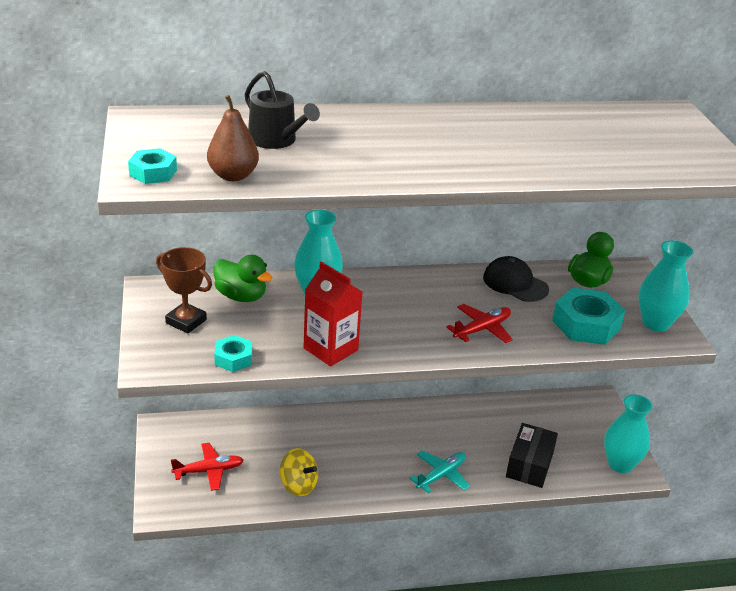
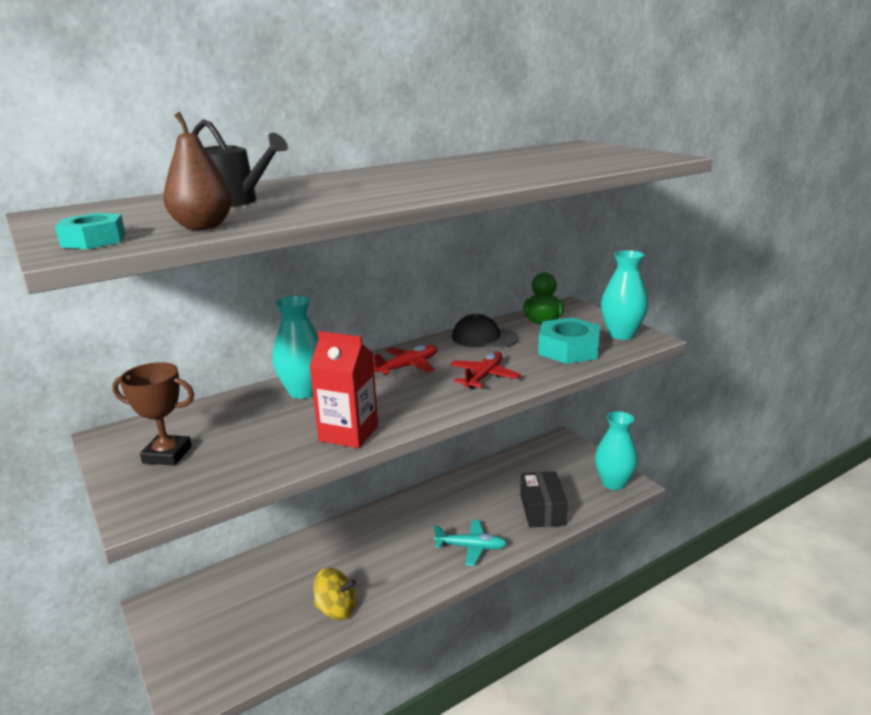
camera: 20 degrees left, 10 degrees down
(209, 471) = (229, 632): red plane -> red plane (408, 366)
(233, 358) = (243, 473): turquoise nut -> none
(241, 296) = (222, 415): green duck -> none
(441, 475) = (471, 547): turquoise plane -> turquoise plane turned 75 degrees clockwise

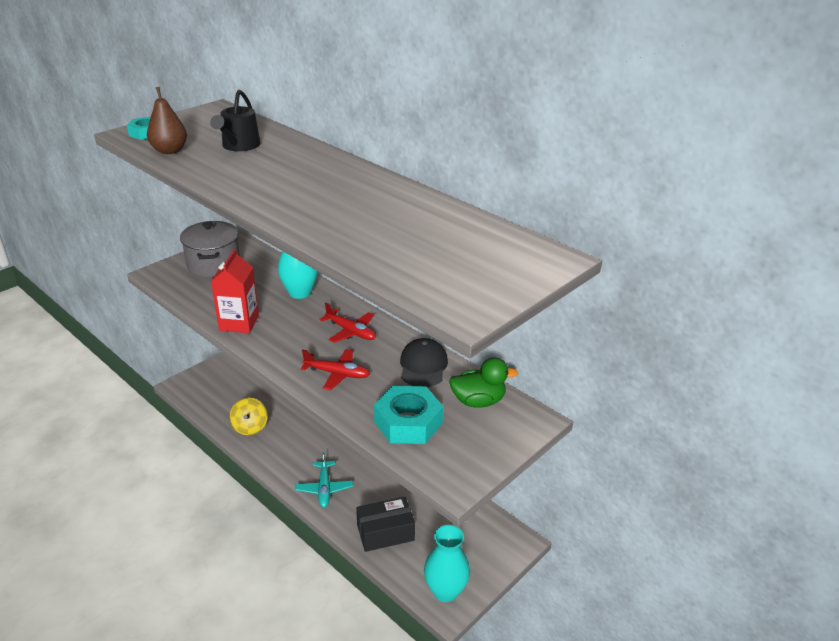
camera: 75 degrees right, 10 degrees up
(167, 455) = (213, 265): brown trophy -> grey pot
(621, 334) = (460, 461): turquoise vase -> none

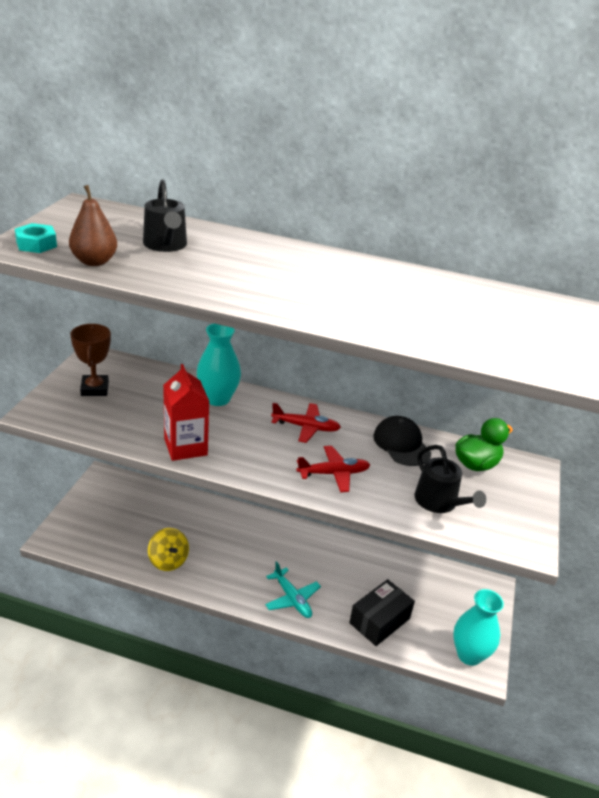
camera: 30 degrees left, 0 degrees up
(213, 265) = (95, 389): grey pot -> brown trophy
(408, 422) = (439, 502): turquoise nut -> black watering can

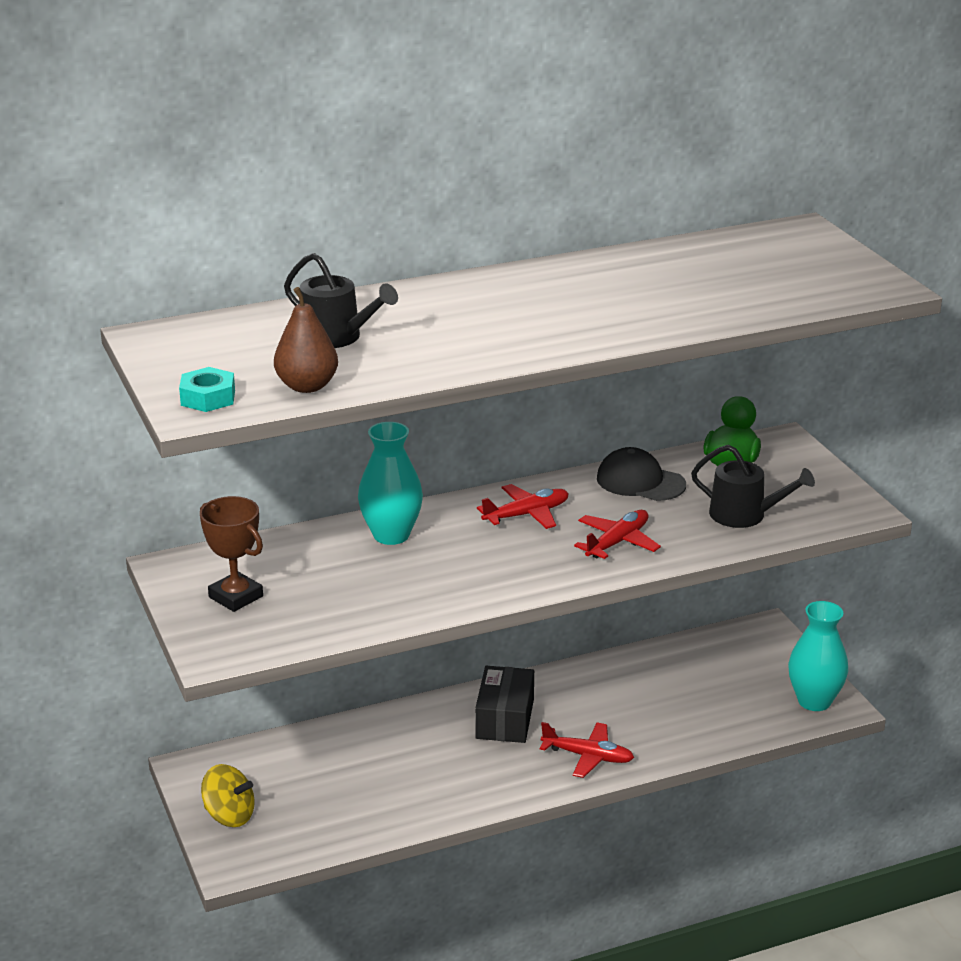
camera: 35 degrees left, 5 degrees down
(168, 560) = (404, 802): yellow spinning top -> yellow spinning top (229, 815)
(185, 447) = (436, 597): red carton -> none
(292, 599) = (588, 756): turquoise plane -> red plane
(379, 621) = (699, 723): black box -> black box (505, 719)

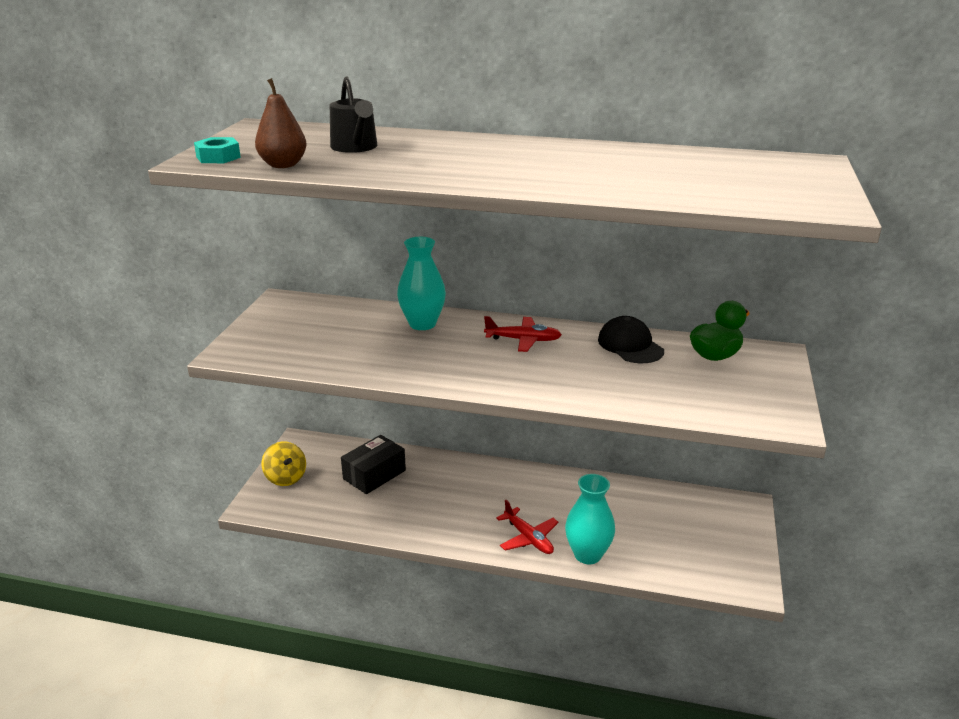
camera: 35 degrees right, 0 degrees up
(236, 597) = (287, 327): brown trophy -> none
(505, 719) = (501, 490): black box -> black box (374, 475)
(617, 542) = (562, 378): red plane -> none
(744, 515) = (682, 392): black watering can -> none
(814, 701) = (735, 573): turquoise vase -> turquoise vase (587, 554)

